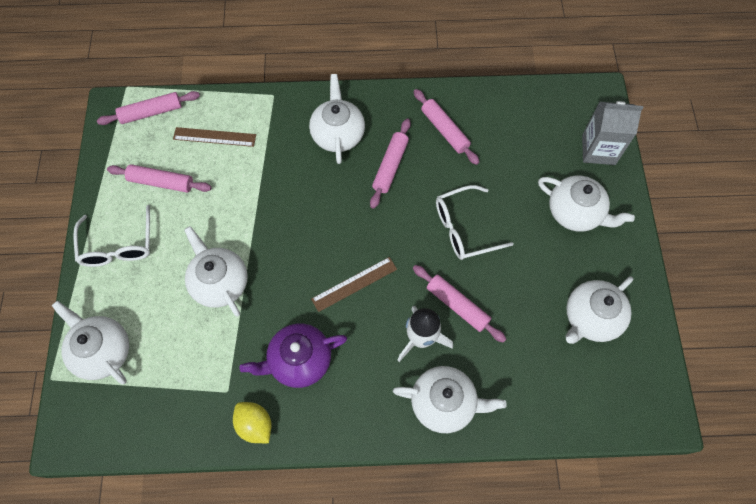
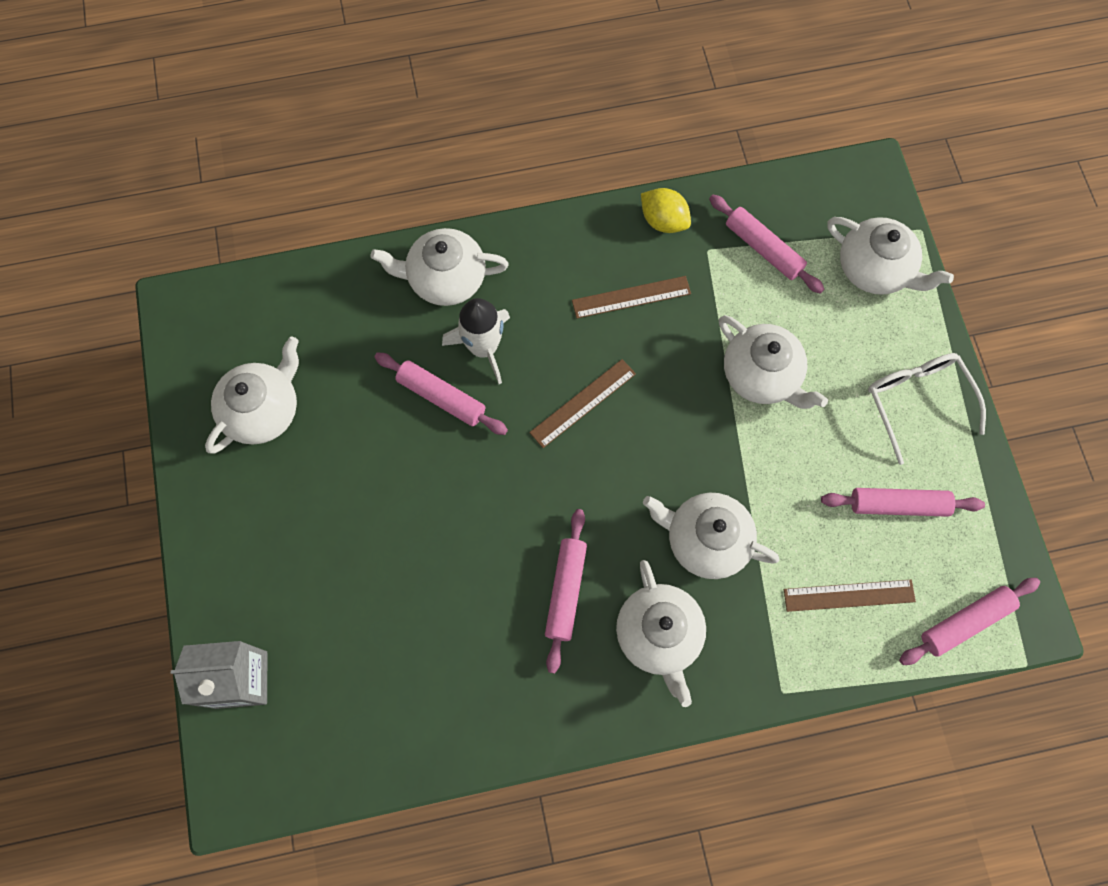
camera: 170 degrees right, 5 degrees up
(299, 360) = (631, 297): purple teapot -> brown ruler
(444, 130) = (490, 672): pink rolling pin -> pink rolling pin (763, 248)
(464, 228) = (443, 508): white glasses -> none
(575, 212) = (280, 561): white teapot -> white teapot (705, 540)

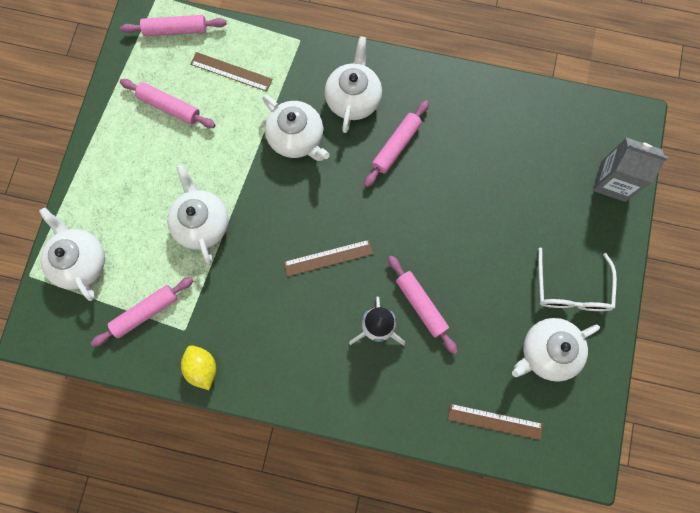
camera: 155 degrees left, 5 degrees up
(445, 279) = (381, 395): white teapot -> none
(631, 297) = (257, 318): brown ruler -> brown ruler (495, 421)
(763, 248) = (145, 312): pink rolling pin -> pink rolling pin turned 75 degrees clockwise
(916, 401) = (115, 162): white glasses -> white glasses (571, 290)

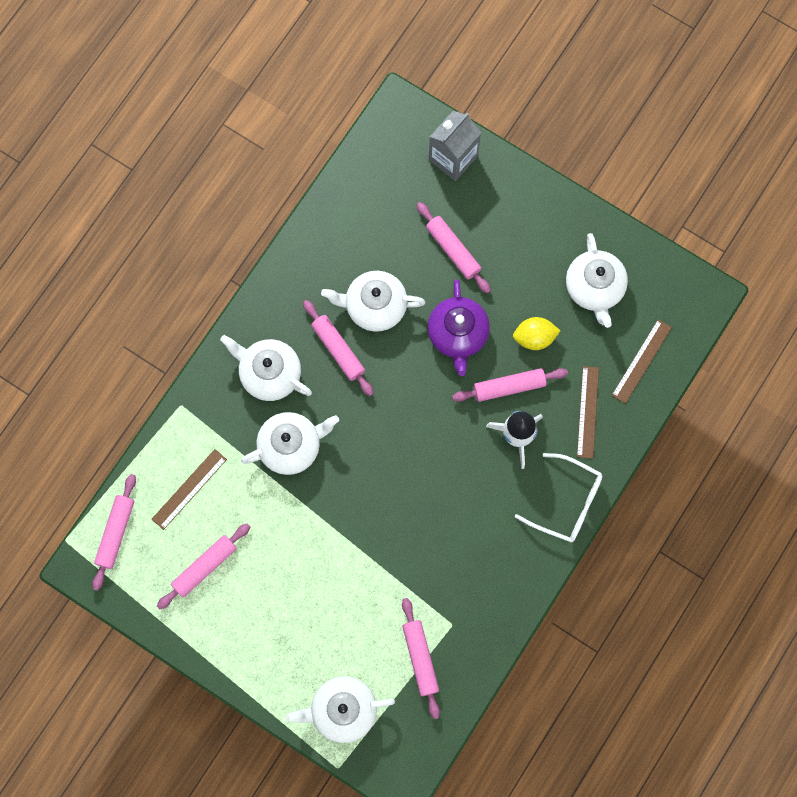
camera: 70 degrees left, 0 degrees up
(202, 223) = (347, 573): white teapot -> white teapot (374, 306)
(202, 368) = (496, 618): yellow lemon -> yellow lemon (534, 337)
(328, 257) = (430, 458): brown ruler -> brown ruler (587, 412)
(451, 242) = (458, 334): none -> purple teapot
(527, 211) = (453, 250): none -> pink rolling pin
(571, 290) = (544, 242): white glasses -> white glasses (567, 502)

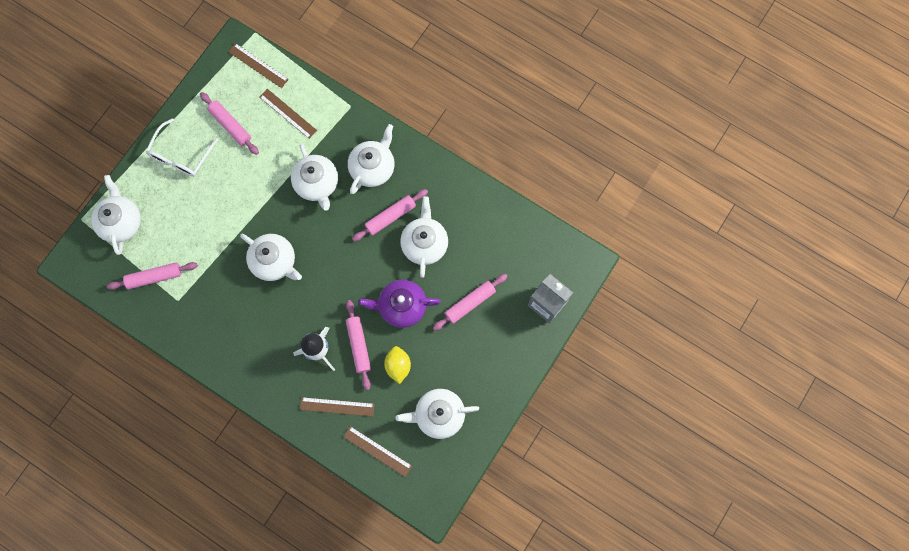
camera: 90 degrees right, 0 degrees up
(116, 533) = (258, 65): pink rolling pin -> brown ruler
(399, 498) = (274, 261): none -> white teapot
(567, 502) = (266, 389): white glasses -> white glasses (180, 155)

